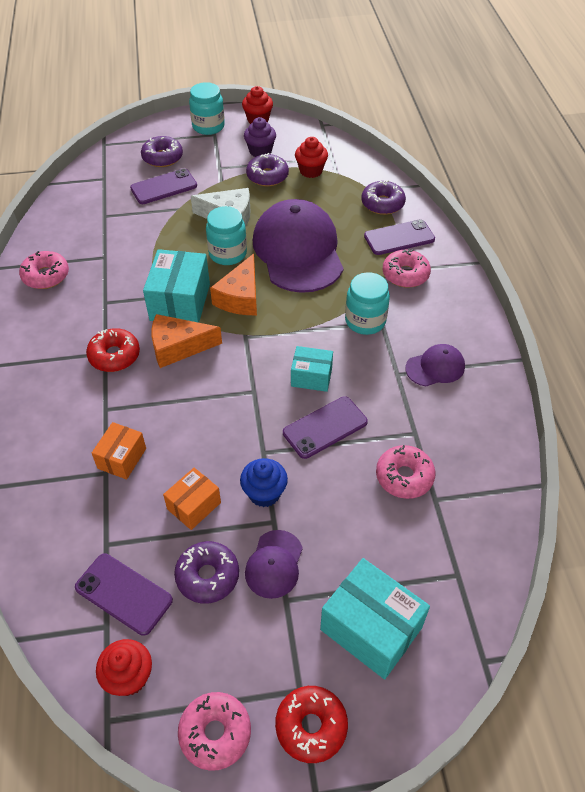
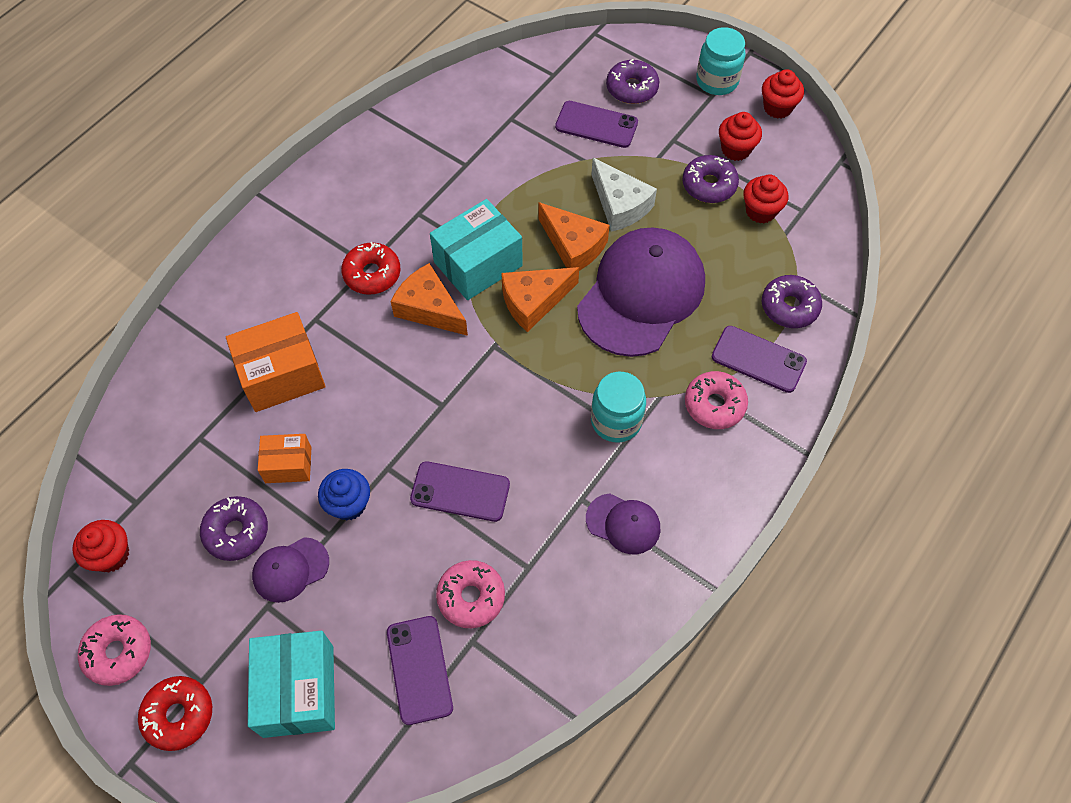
camera: 45 degrees right, 10 degrees up
(46, 276) = (400, 148): pink donut -> none
(122, 458) = (282, 375): orange box -> orange box, size x1.71
(124, 593) = (171, 489): purple phone -> purple phone (419, 669)
(227, 254) = (573, 246): turquoise jar -> orange cheese
(260, 151) = (736, 149): purple cupcake -> red cupcake
(311, 377) = (504, 434): turquoise box -> none

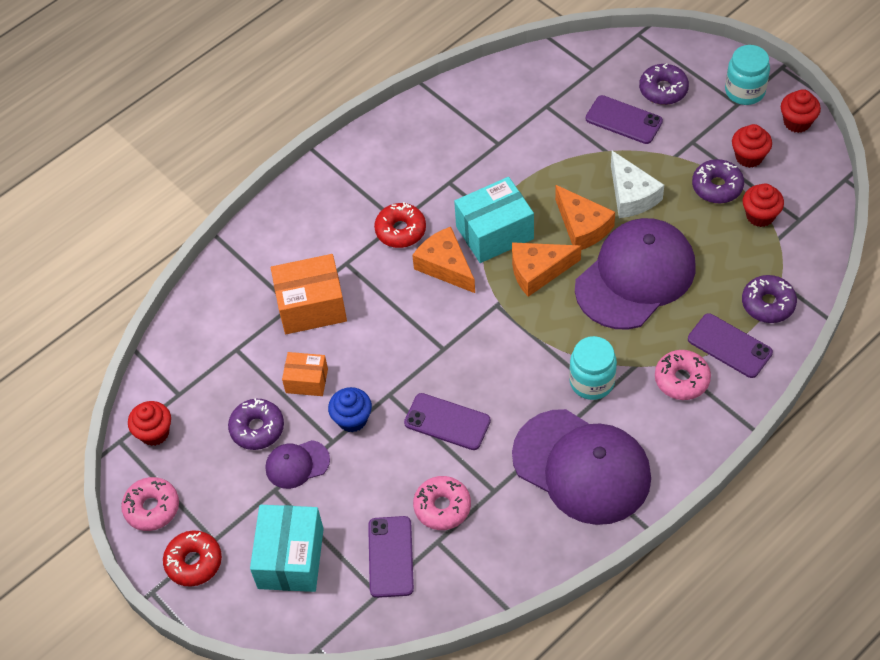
camera: 15 degrees right, 5 degrees down
(623, 524) = (582, 467): purple cap -> purple cap, size x2.19

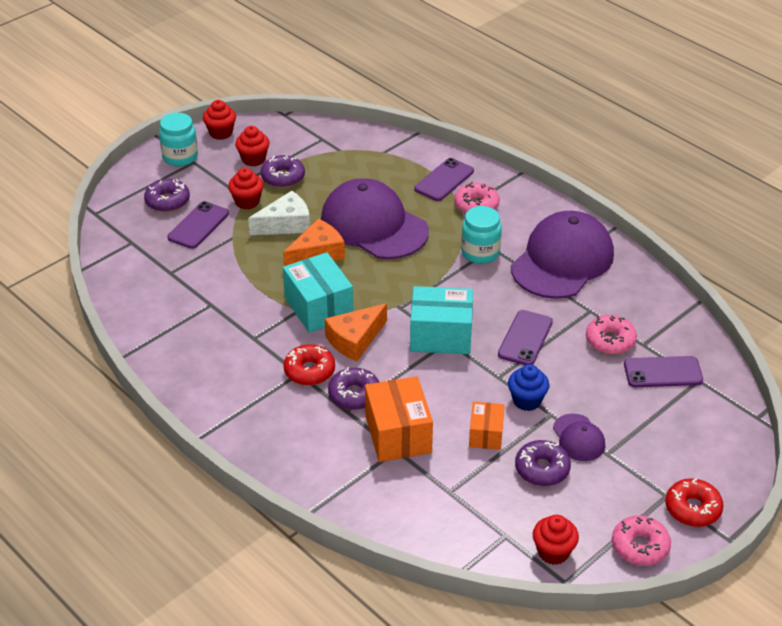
camera: 95 degrees left, 15 degrees down
(291, 558) = (676, 438): turquoise box -> turquoise box (441, 335)
(538, 271) = (364, 281): orange cheese -> none
(760, 216) = (316, 157): red cupcake -> red cupcake (247, 202)
(768, 304) = (404, 159): purple donut -> purple donut (354, 395)

